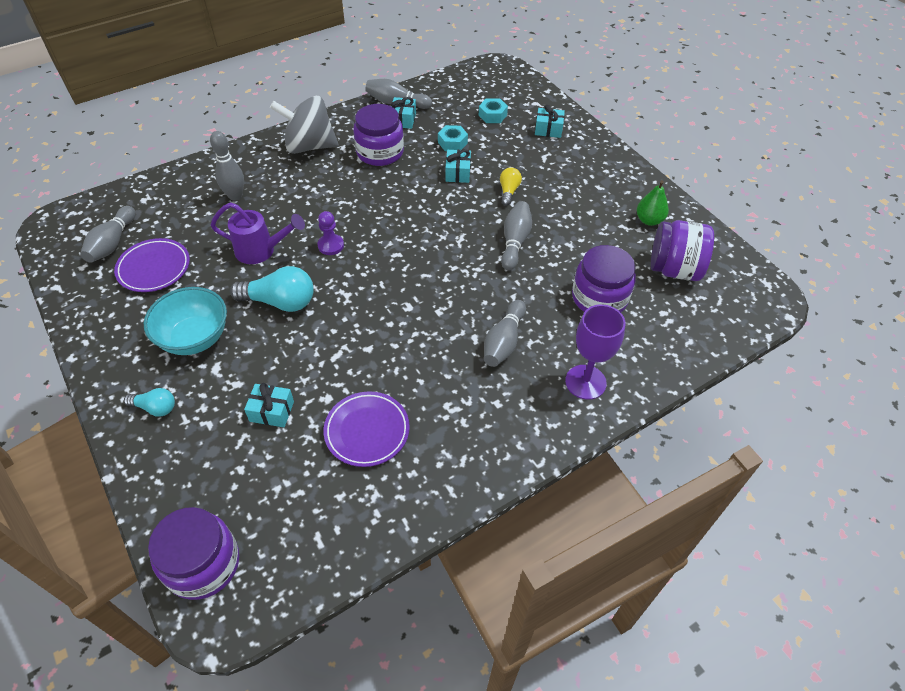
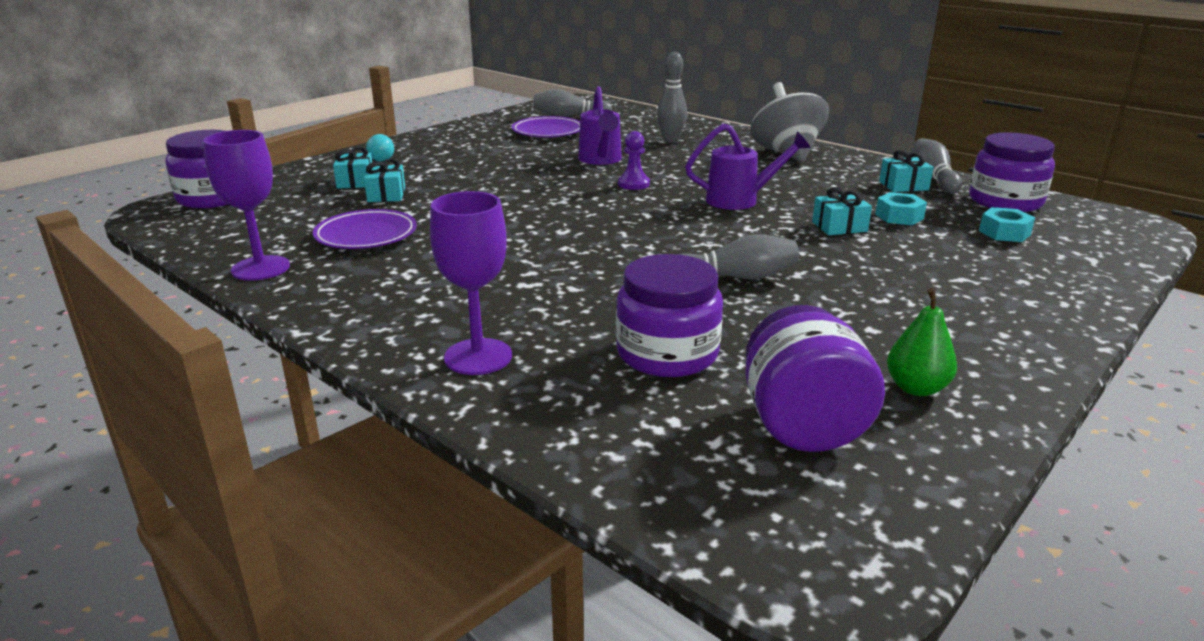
camera: 75 degrees right, 25 degrees down
(195, 338) = (469, 157): turquoise bowl -> none
(280, 302) = (533, 177): turquoise light bulb -> none
(380, 152) = (821, 183): purple jar -> purple jar (1005, 201)
(392, 200) = (740, 200): none -> purple watering can
(409, 508) = (260, 268): none -> purple goblet
(504, 341) = (532, 290): grey bowling pin -> none
(508, 191) = (842, 262): yellow light bulb -> none
(548, 129) = (1038, 275): turquoise gift -> turquoise gift (355, 181)

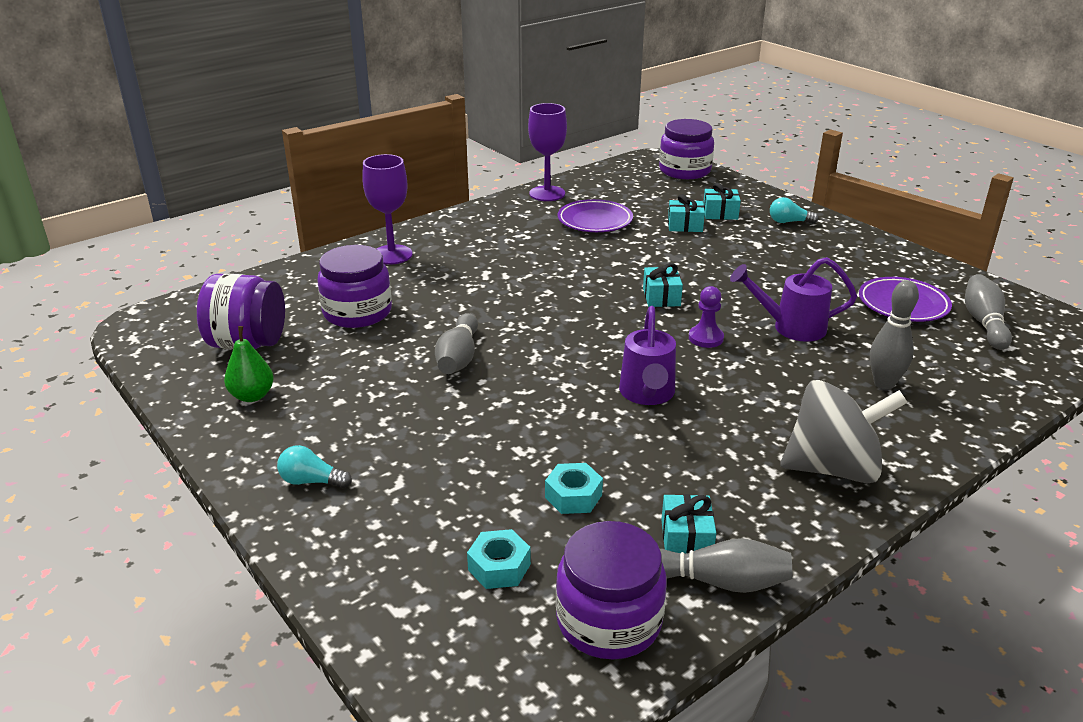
camera: 100 degrees right, 5 degrees up
(839, 227) = (553, 442): turquoise gift -> turquoise gift (661, 297)
(1010, 318) = (311, 481): none -> turquoise light bulb

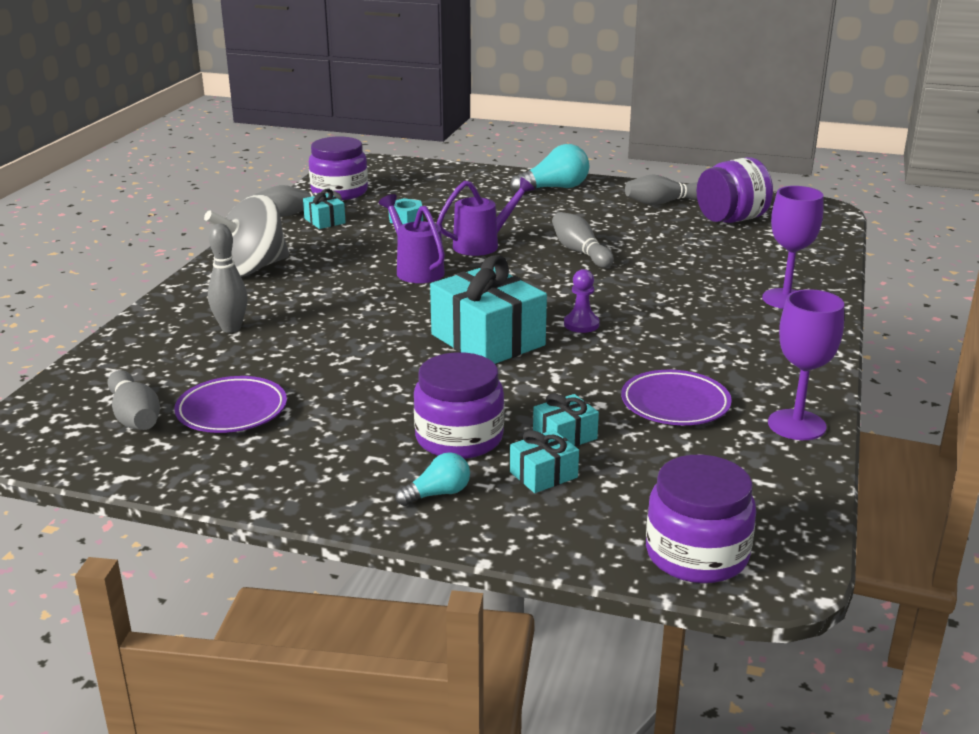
camera: 145 degrees right, 5 degrees down
(252, 396) = (663, 203): green pear -> grey bowling pin
(311, 481) = (554, 188): turquoise light bulb -> turquoise light bulb, size x1.77
(357, 312) = (707, 254): purple jar -> purple jar (459, 438)
(499, 567) = (411, 191): turquoise nut -> none
(661, 297) = (488, 340): turquoise gift -> turquoise gift, size x2.10
(706, 338) = (410, 318): purple pawn -> purple pawn (581, 324)
(791, 327) = (339, 350): purple watering can -> purple watering can (482, 245)

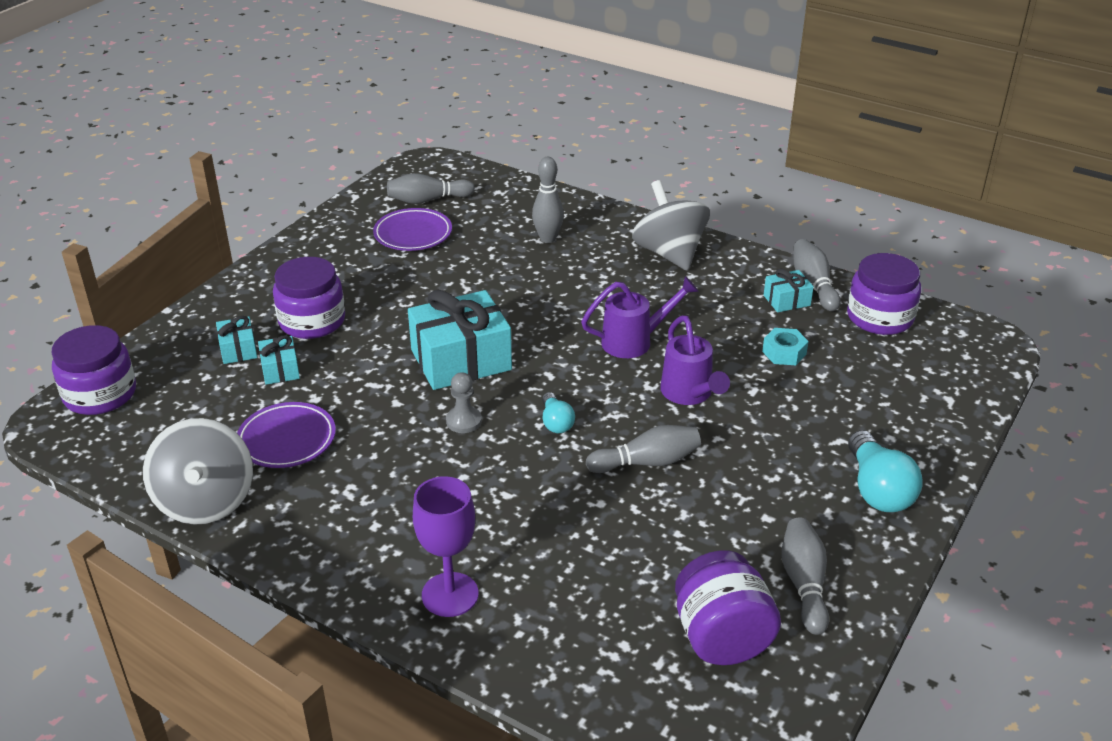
camera: 105 degrees right, 10 degrees up
(437, 494) = (250, 303): turquoise light bulb -> turquoise light bulb (556, 422)
(581, 324) = (464, 421): purple pawn -> grey pawn
(796, 425) = (206, 501): purple goblet -> grey spinning top

